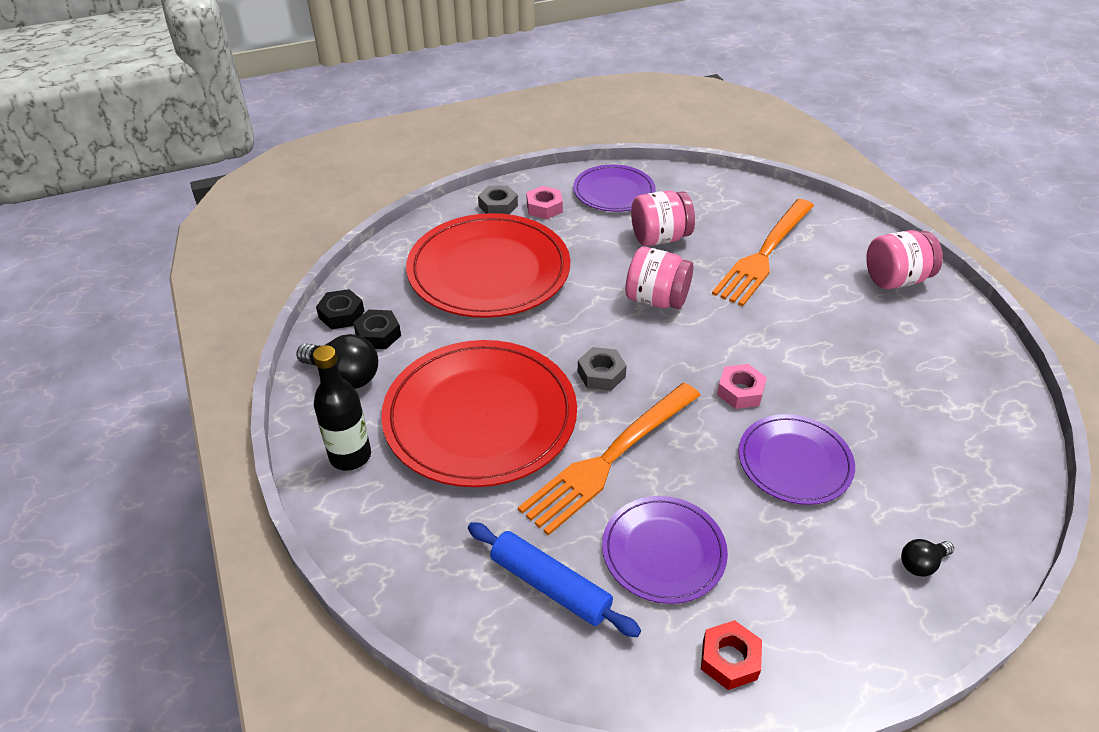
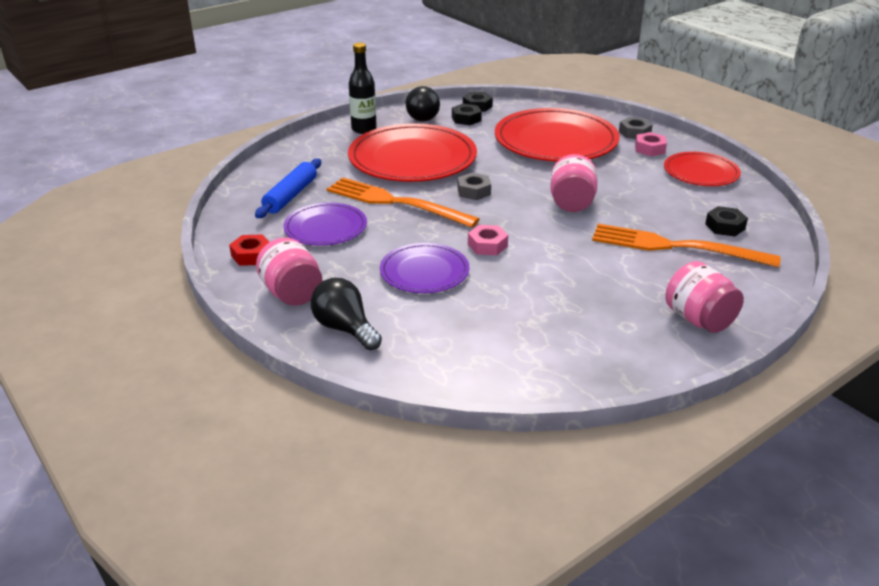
camera: 75 degrees right, 10 degrees down
(614, 192) = (701, 172): purple plate -> red plate
(659, 238) = (653, 198): pink jar -> pink jar (292, 294)
(730, 212) = (725, 226): none -> black nut
(921, 564) = (345, 328): black light bulb -> black light bulb, size x1.80

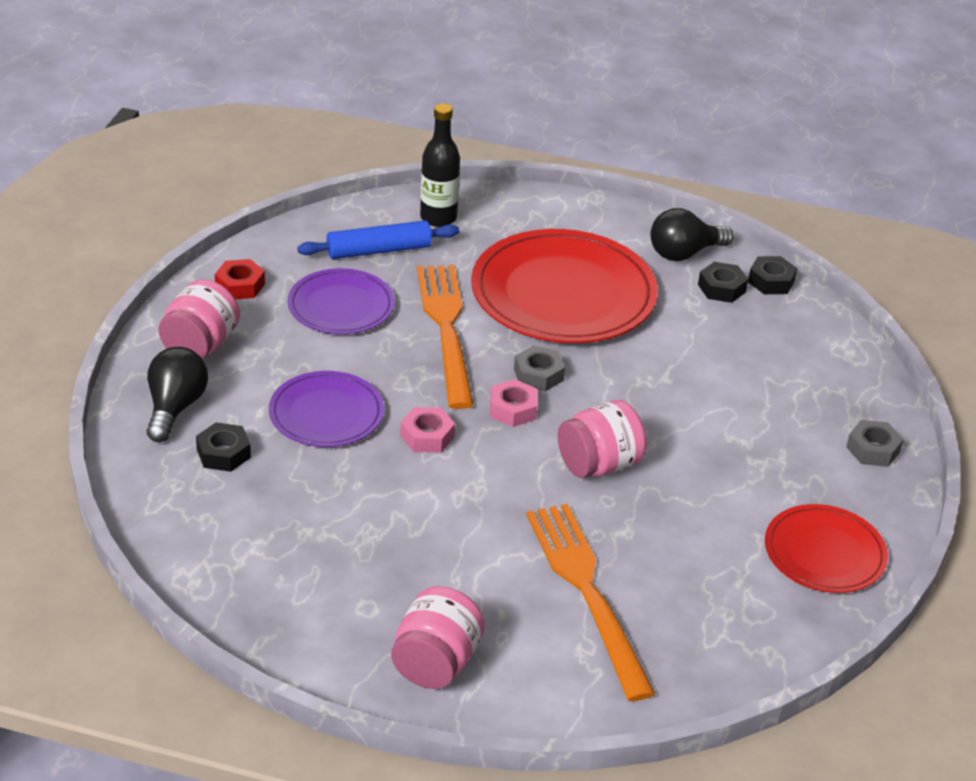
camera: 50 degrees right, 5 degrees up
(364, 129) = (590, 224): black bottle -> black bottle (438, 218)
(555, 140) = (756, 387): red plate -> none
(650, 149) = (839, 481): pink nut -> pink nut (513, 409)
(725, 226) = (690, 621): black nut -> black nut (223, 453)

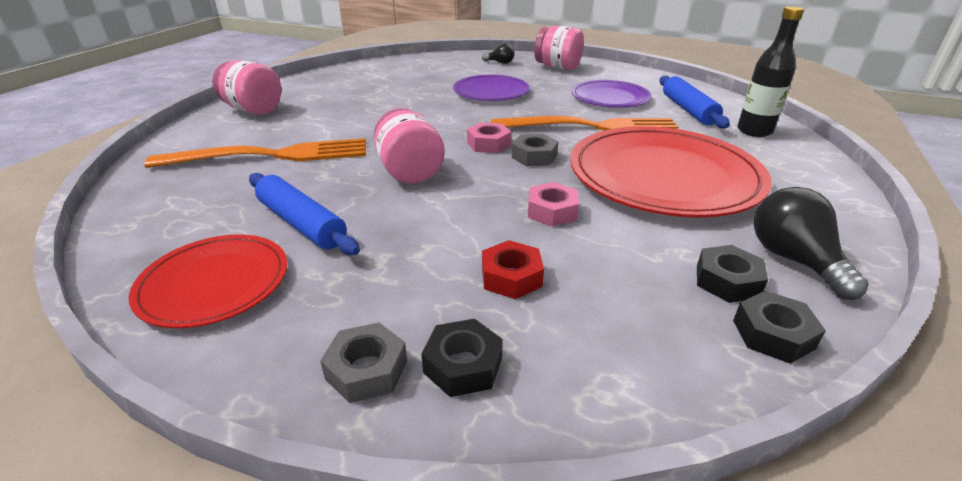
camera: 100 degrees right, 5 degrees down
(175, 408) = (500, 63): black light bulb -> black light bulb, size x0.55
(223, 453) = (459, 71): black nut -> black nut (463, 365)
(240, 286) = (622, 75): red nut -> red nut (511, 277)
(427, 436) = (462, 116): pink nut -> pink nut (551, 211)
(722, 523) = (302, 223): none -> blue rolling pin

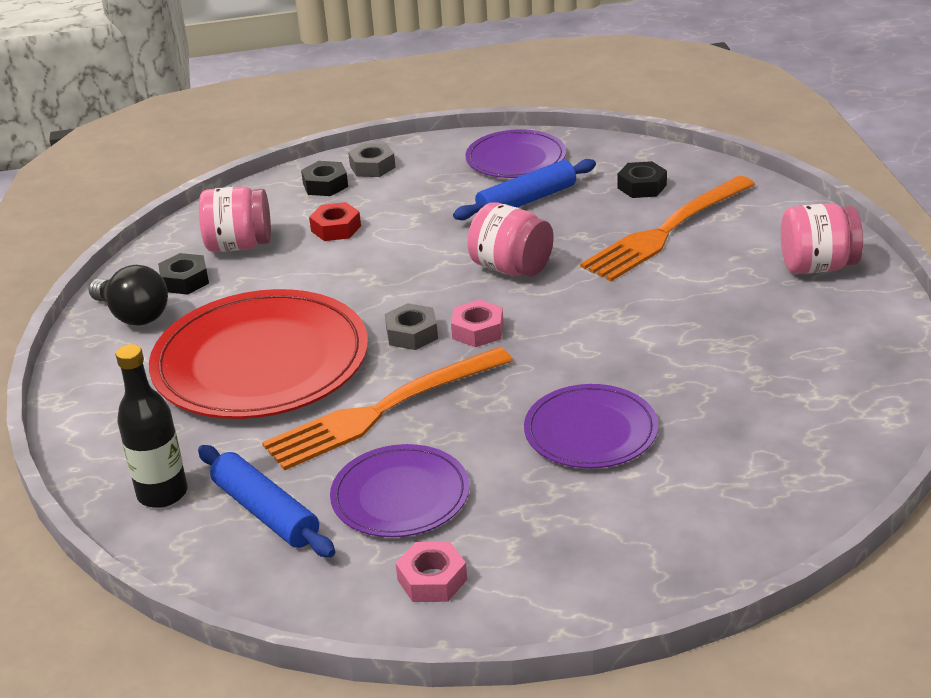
camera: 150 degrees right, 0 degrees up
(214, 283) = (516, 159): red plate -> purple plate
(302, 223) = (526, 201): blue rolling pin -> blue rolling pin turned 45 degrees counterclockwise
(500, 63) = (685, 535): black light bulb -> none
(551, 211) = (345, 282): pink nut -> pink nut (432, 580)
(557, 67) = (565, 568): pink jar -> pink jar (239, 245)
(773, 334) = (154, 260): black nut -> black nut (642, 186)

